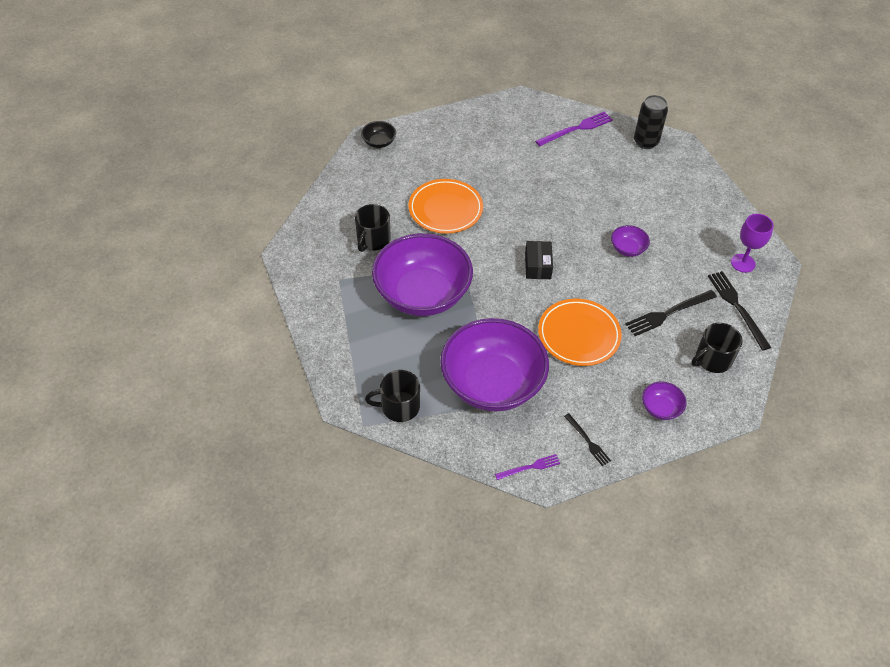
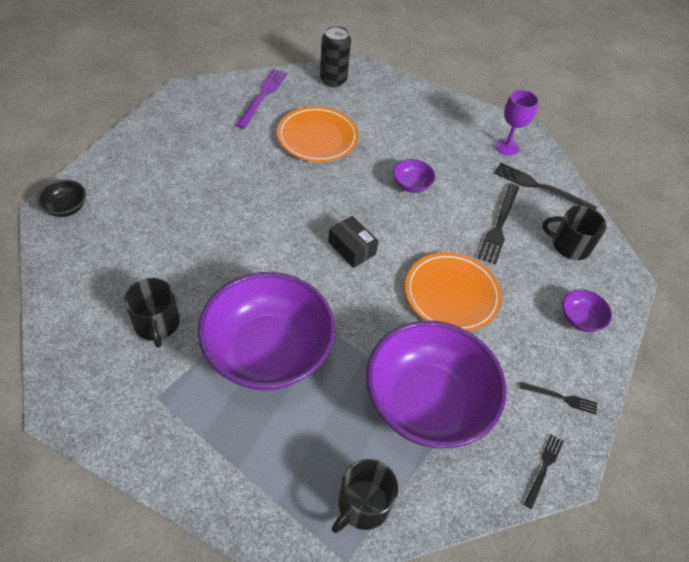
camera: 45 degrees left, 0 degrees up
(445, 209) = (208, 242): orange plate -> orange plate (317, 138)
(530, 467) = (544, 468): purple fork -> black fork
(712, 359) = (569, 245): black mug -> black mug turned 90 degrees clockwise

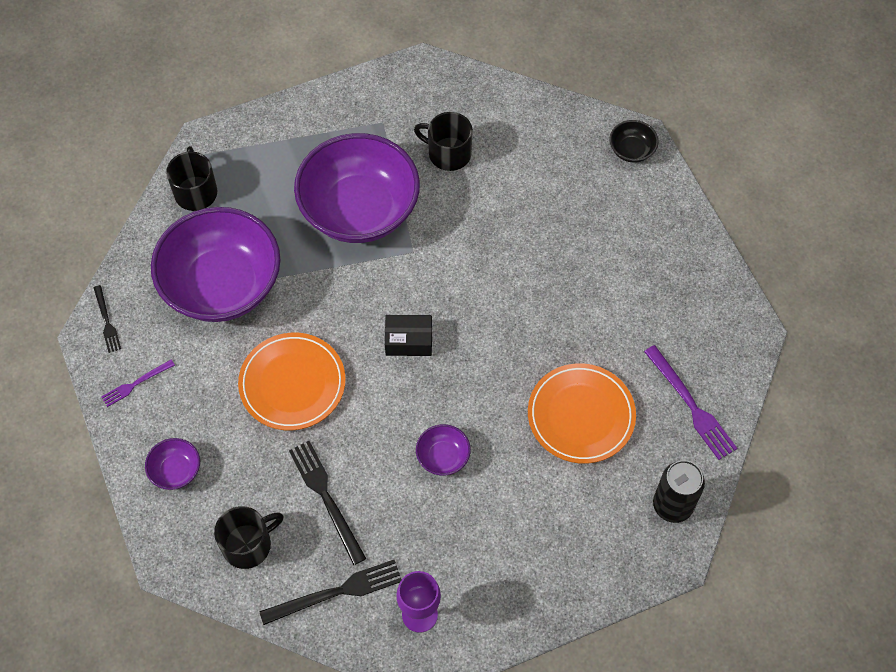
camera: 135 degrees right, 10 degrees up
(561, 398) = (135, 384): black fork -> purple fork

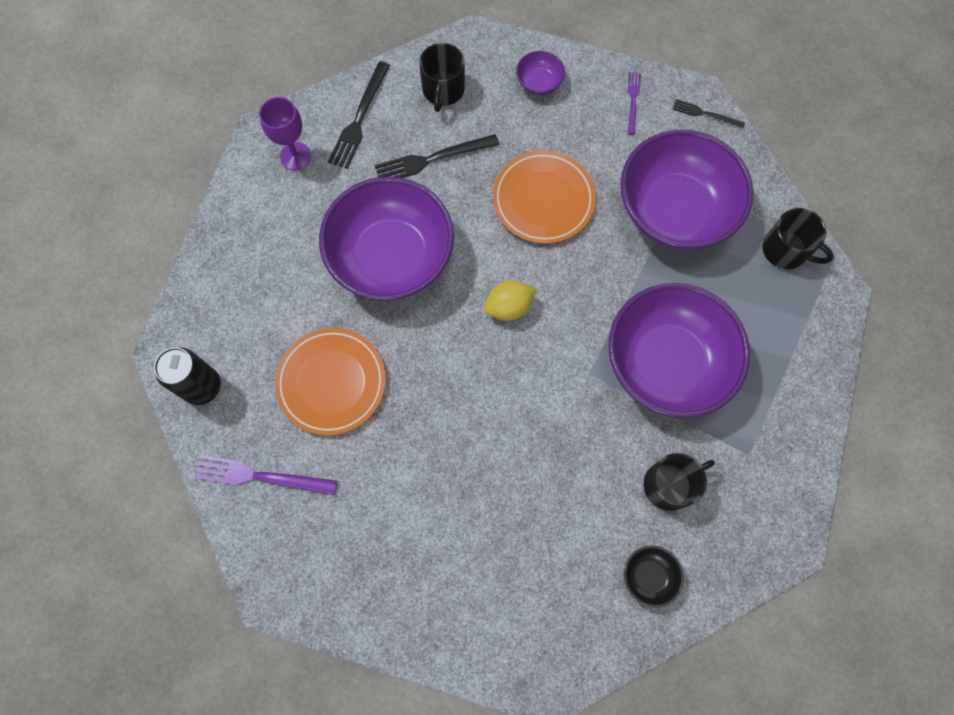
camera: 130 degrees right, 10 degrees up
(326, 498) = (432, 159): black fork -> black fork turned 150 degrees clockwise
(408, 341) = (509, 307): black box -> yellow lemon
(443, 457) = (391, 257): purple bowl -> purple bowl, size x2.46
(631, 150) = (539, 662): black bowl -> black bowl (649, 576)

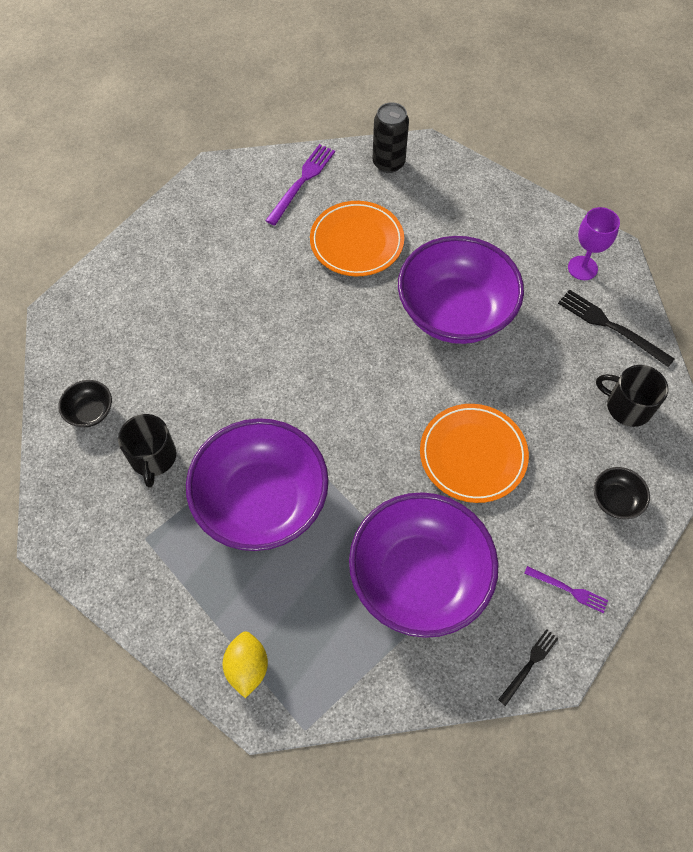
camera: 110 degrees right, 10 degrees down
(432, 159) = (548, 373): black fork -> none
(509, 307) = (371, 388): yellow lemon -> yellow lemon (247, 667)
(539, 83) = (615, 500): purple bowl -> black bowl
(785, 250) = (331, 676): black mug -> none

